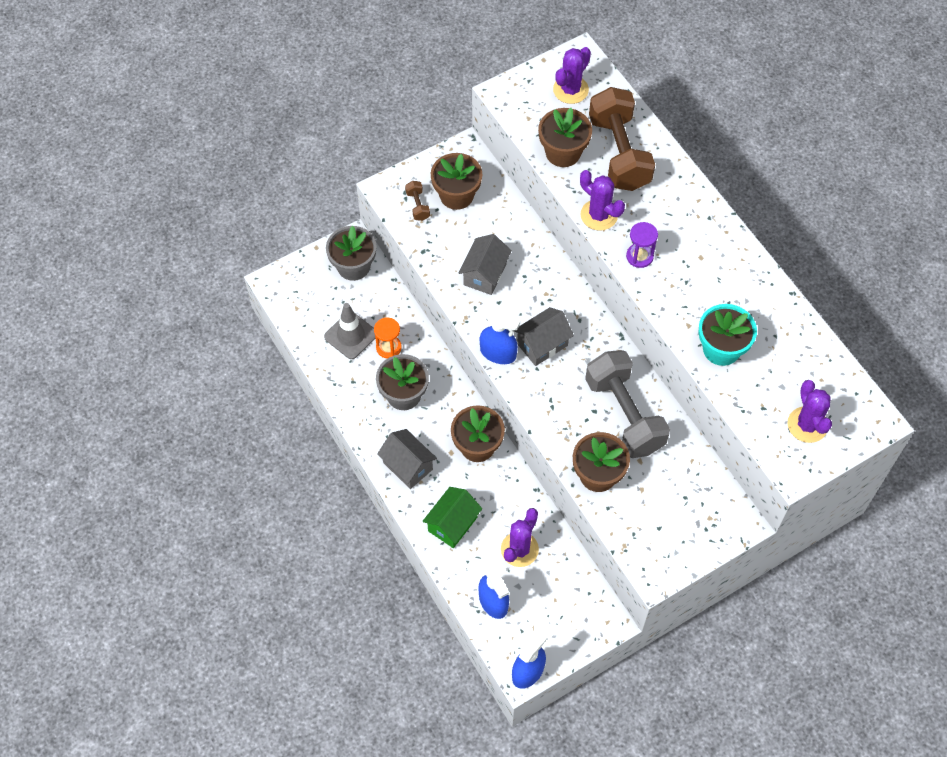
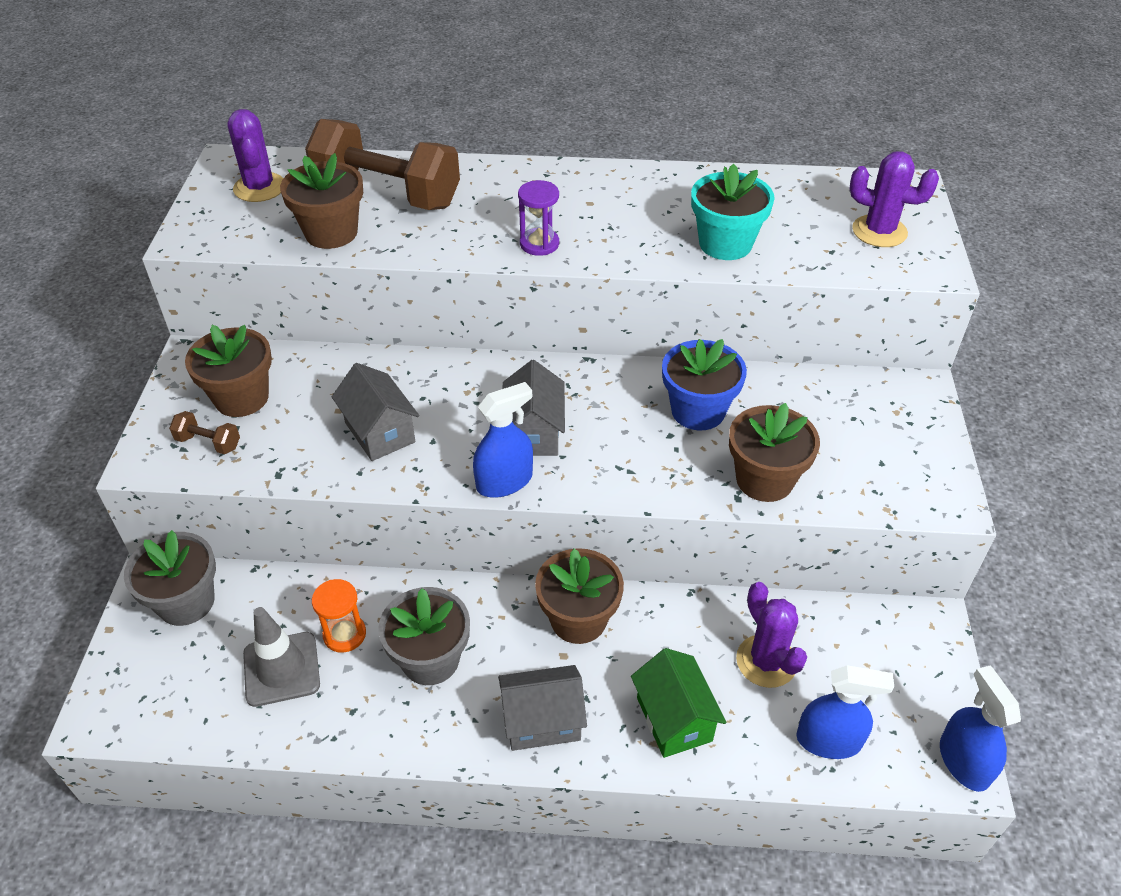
camera: 55 degrees left, 15 degrees down
(599, 215) = (448, 247): purple cactus -> none
(624, 414) = (698, 411): grey dumbbell -> blue flower pot

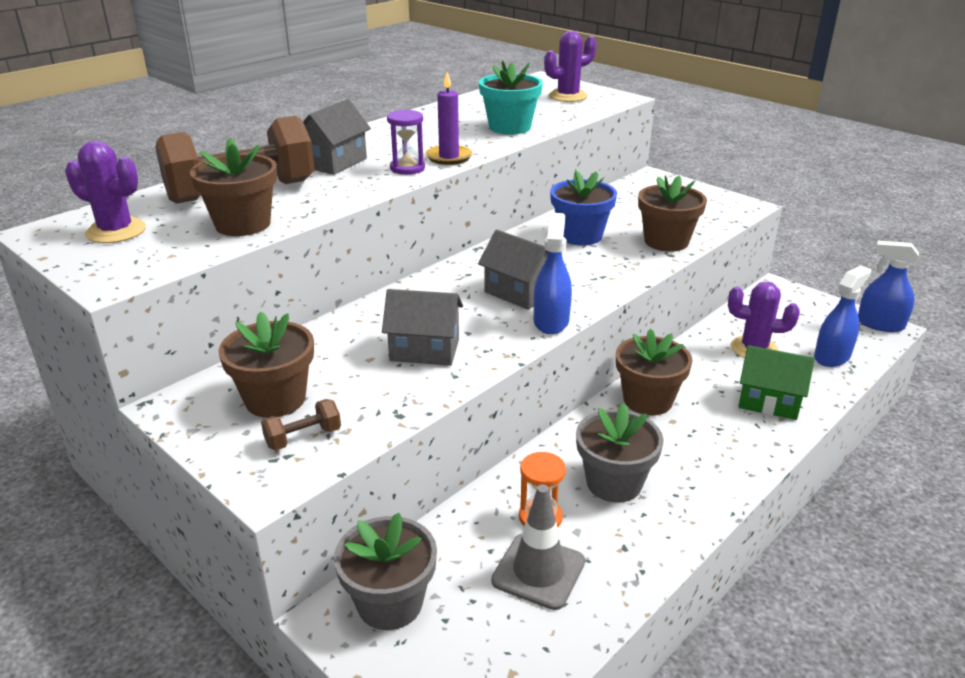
camera: 50 degrees left, 15 degrees down
(542, 721) = (722, 456): grey house -> grey house (335, 163)
(596, 251) = (449, 157): none -> purple candle

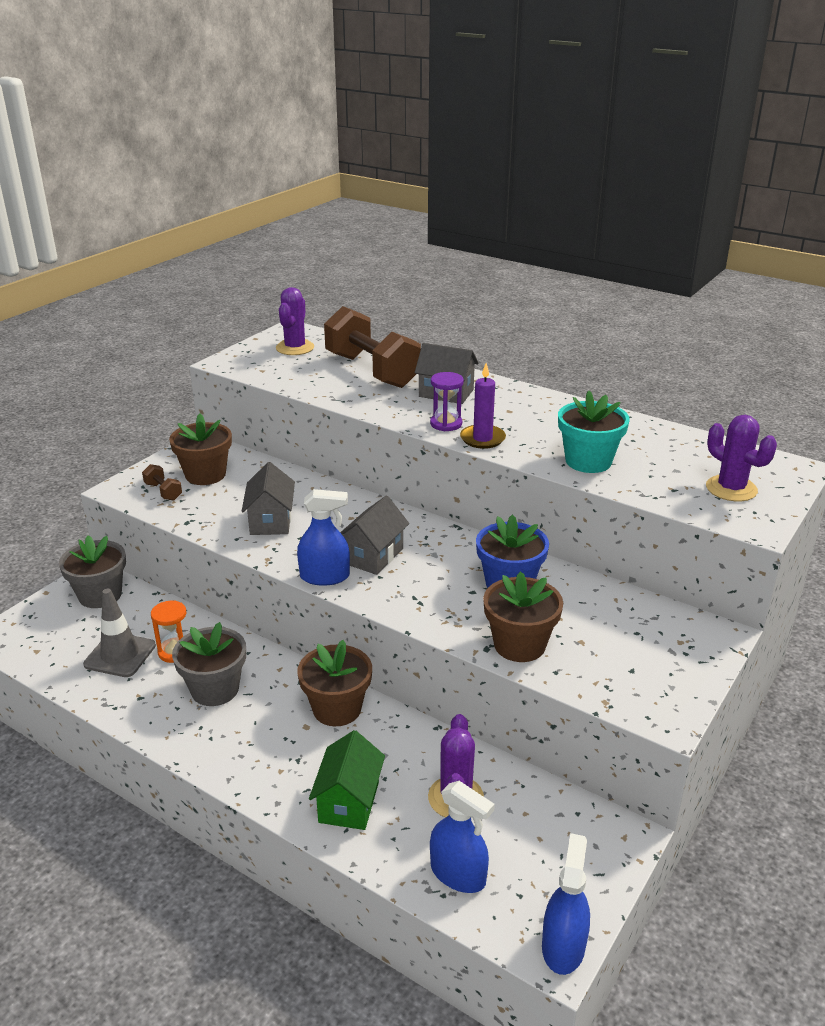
camera: 80 degrees right, 0 degrees up
(243, 224) = (313, 382): brown flower pot -> none

